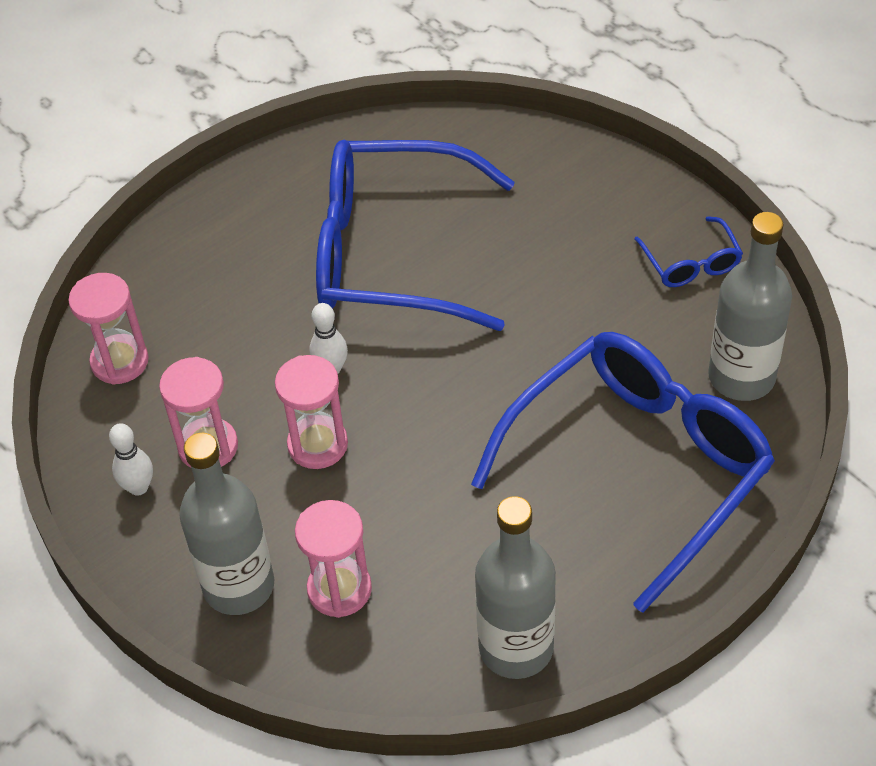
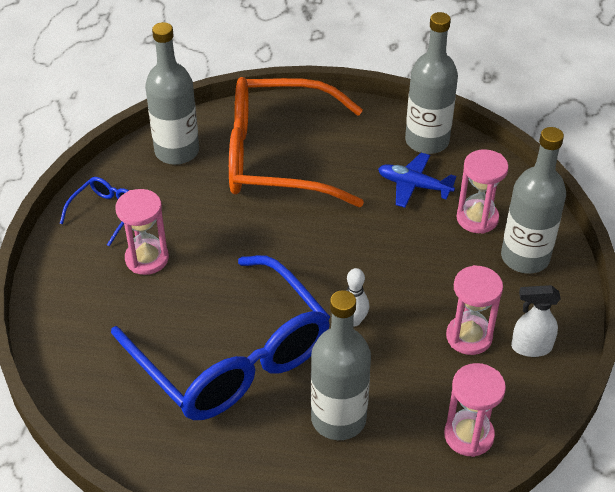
camera: 135 degrees left, 5 degrees down
(138, 487) = (530, 347): white bowling pin -> white spray bottle
(243, 284) = (338, 419): none -> grey bottle
(318, 445) = (409, 288): pink hourglass -> pink hourglass (147, 259)
(454, 568) = (414, 186): none -> blue plane
(638, 467) = (278, 157): blue glasses -> orange glasses

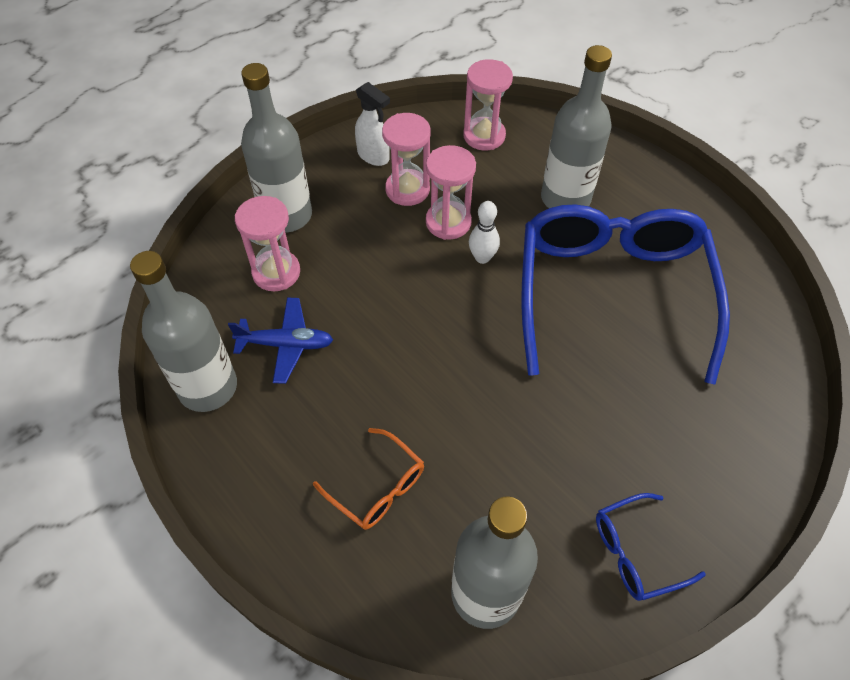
camera: 140 degrees left, 10 degrees up
(147, 259) = (626, 451): pink hourglass -> pink hourglass (448, 222)
(278, 157) = (377, 487): orange glasses -> orange glasses, size x0.42
(414, 186) = (286, 344): blue plane -> blue plane turned 60 degrees counterclockwise

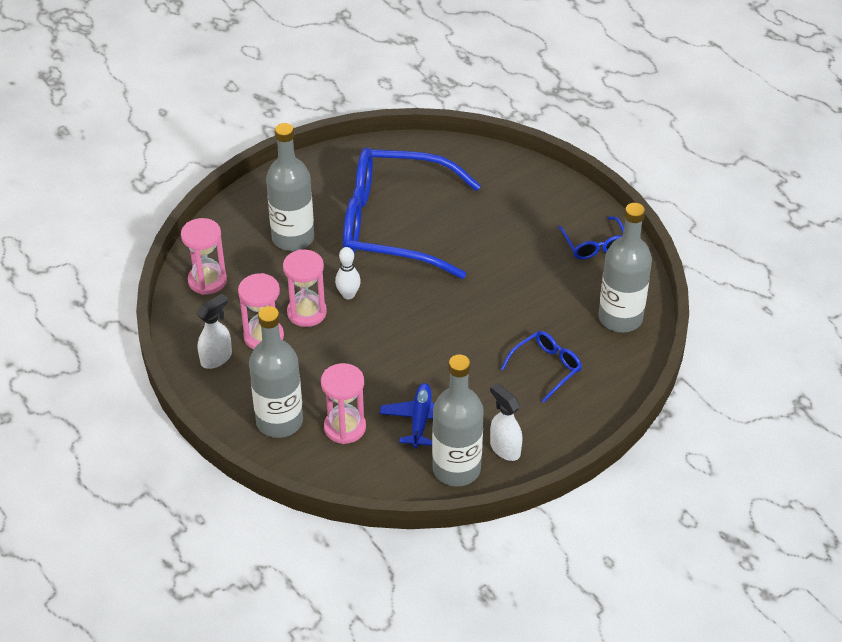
camera: 85 degrees left, 10 degrees down
(236, 440) = (504, 448): none -> white spray bottle
(377, 487) = (546, 368): orange glasses -> blue glasses

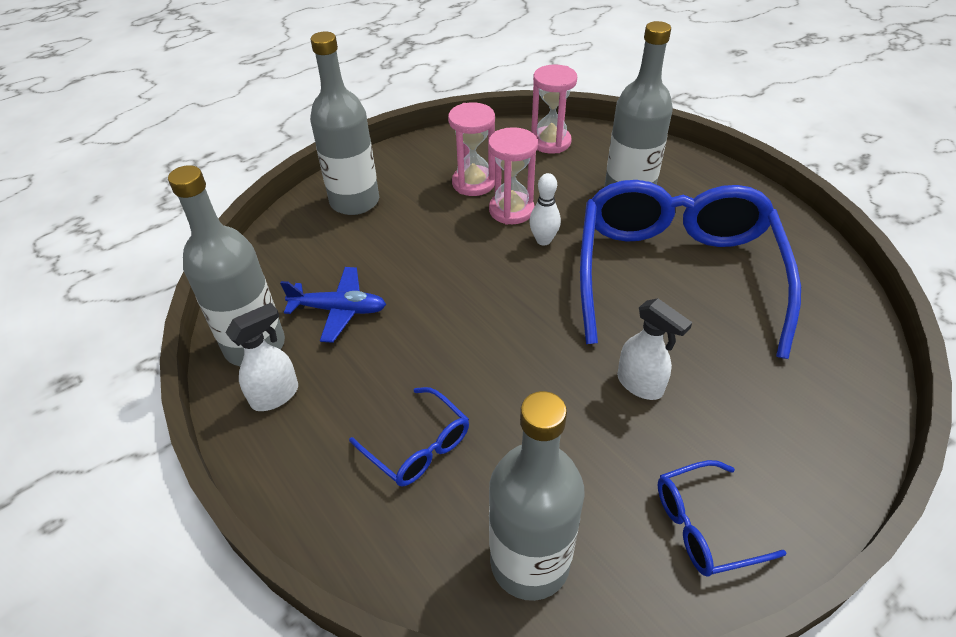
camera: 90 degrees right, 0 degrees up
(216, 358) = (443, 156): white spray bottle -> white spray bottle (640, 384)
(345, 427) = (338, 248): pink hourglass -> none

